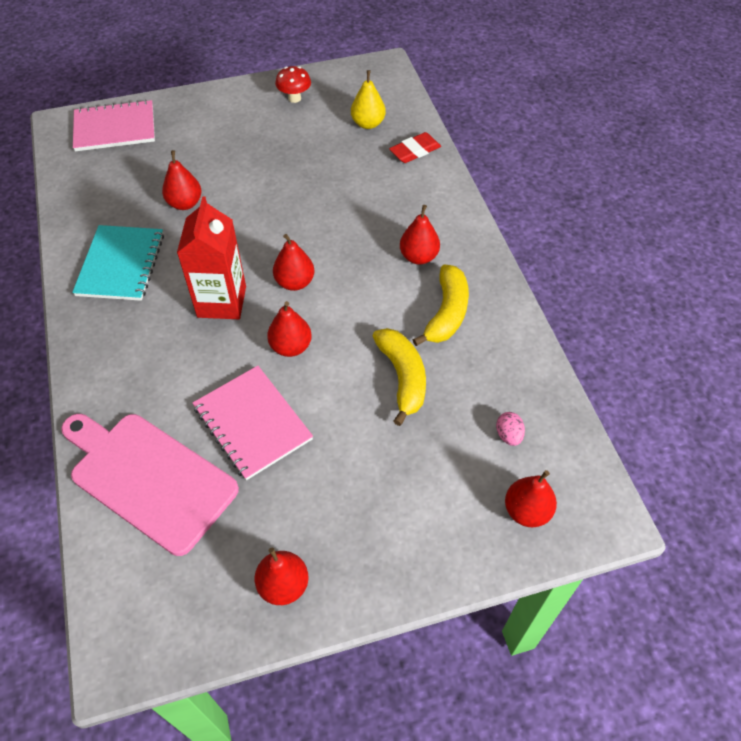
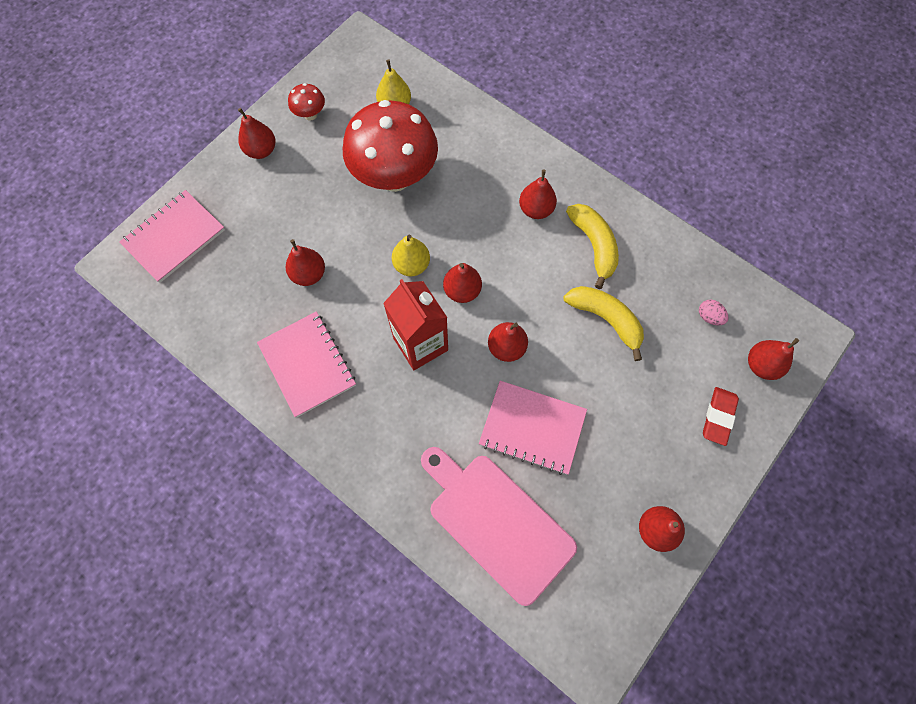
camera: 35 degrees left, 15 degrees up
(120, 264) = (307, 364): turquoise notebook -> pink notebook
(148, 478) = (496, 523): pink cutting board -> pink cutting board turned 45 degrees clockwise
(234, 104) = (261, 150): none -> red pear
(271, 241) = (411, 265): none -> yellow pear
(319, 172) = (394, 177): none -> red mushroom
(415, 151) = (454, 112): red eraser -> red eraser (718, 417)

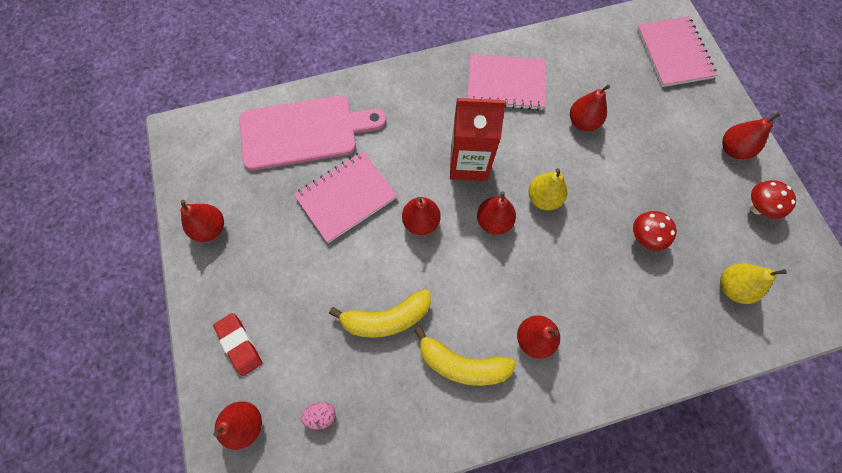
camera: 125 degrees right, 0 degrees up
(394, 177) = (644, 237): red mushroom -> red mushroom, size x0.42

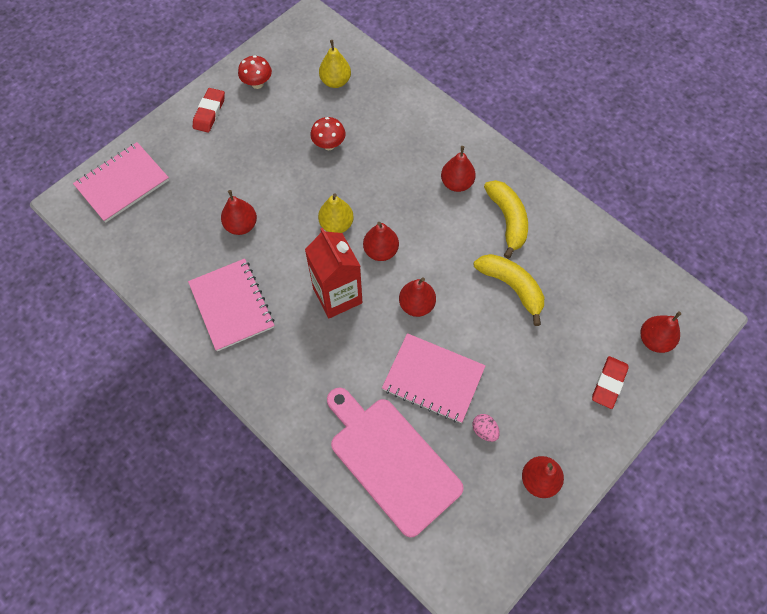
camera: 120 degrees left, 5 degrees down
(321, 415) = (609, 292): pink egg -> pink egg (484, 430)
(732, 149) = (209, 112): red pear -> red eraser

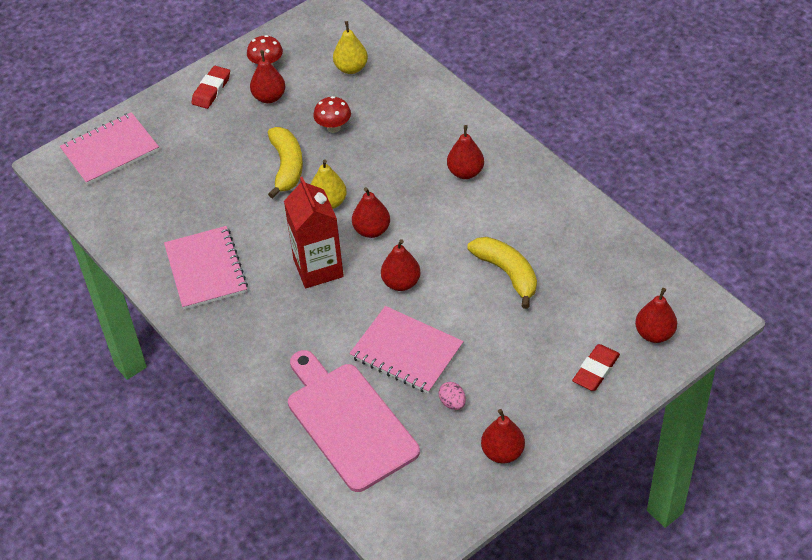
camera: 10 degrees right, 15 degrees down
(241, 225) = (228, 197): red pear -> red pear (269, 97)
(507, 220) = (514, 210): yellow banana -> yellow banana (287, 166)

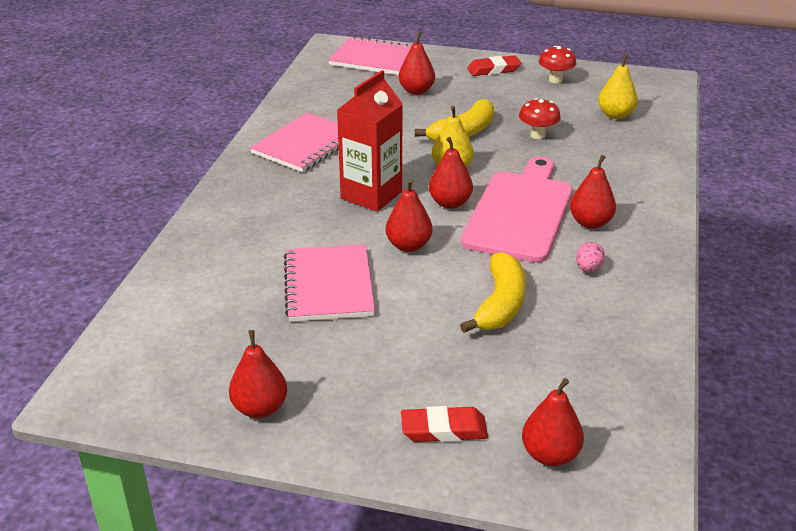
camera: 50 degrees right, 15 degrees down
(269, 97) = (524, 95): red pear -> red pear (416, 91)
(348, 422) = (208, 289): pink cutting board -> pink cutting board (520, 212)
(452, 403) = (293, 343): pink egg -> pink egg (588, 269)

